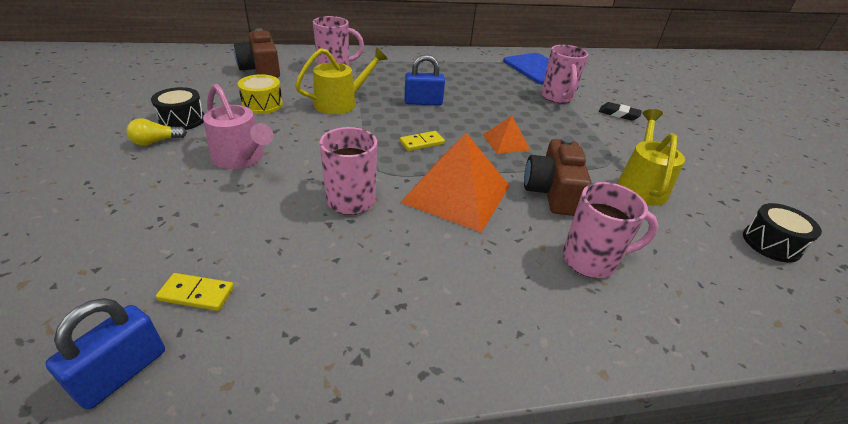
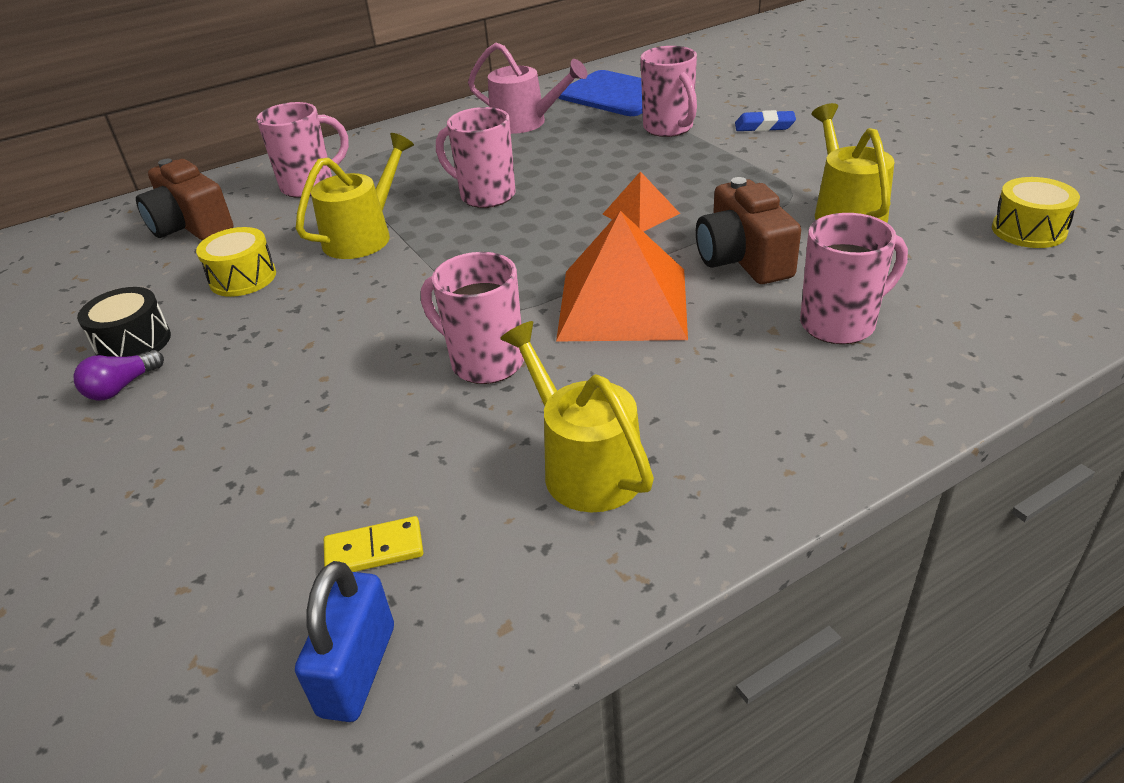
camera: 15 degrees left, 0 degrees up
(156, 142) = (121, 387): yellow light bulb -> purple light bulb
(241, 158) = (280, 364): pink watering can -> pink watering can (526, 123)
(358, 291) = (584, 465): none -> yellow watering can
(422, 143) = (526, 253): yellow domino -> none
(423, 102) = (485, 196): blue padlock -> pink mug
(618, 114) = (764, 126): black eraser -> blue eraser
(771, 243) = (1028, 230): black drum -> yellow drum

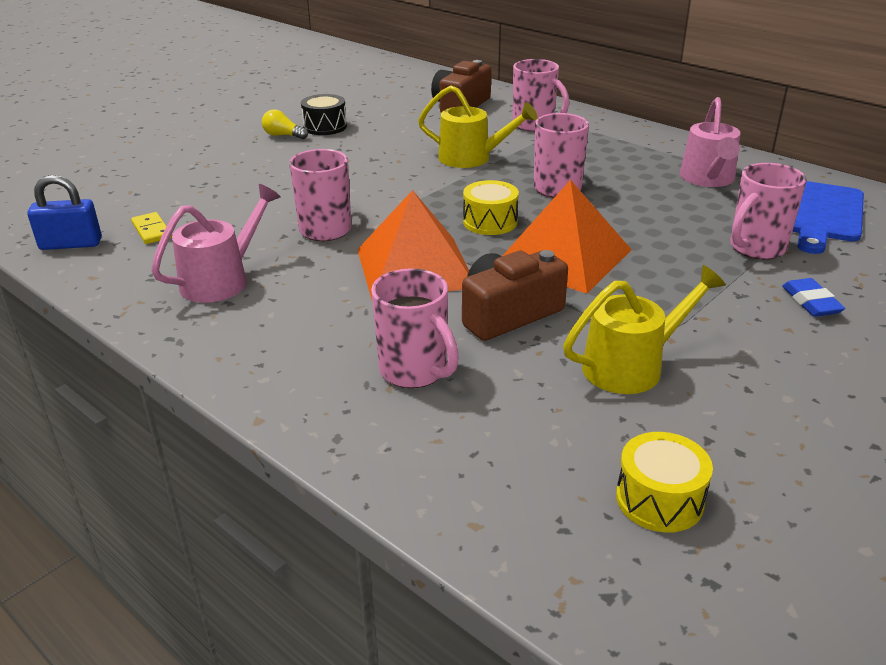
camera: 70 degrees right, 5 degrees down
(121, 387) = (283, 135): purple light bulb -> yellow light bulb
(243, 278) = (402, 136): yellow drum -> yellow drum (490, 222)
(584, 465) = (222, 280): yellow watering can -> pink watering can
(641, 213) = (564, 256): orange pyramid -> orange pyramid, size x1.94

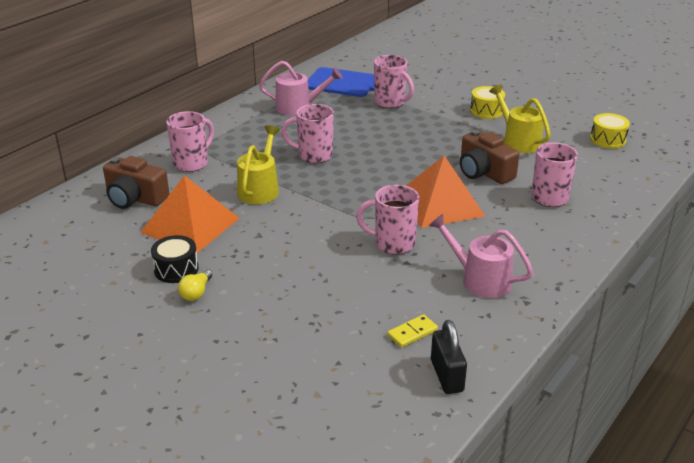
camera: 95 degrees left, 0 degrees up
(71, 244) = (446, 376): blue padlock -> black padlock
(490, 222) = (371, 179): yellow drum -> yellow drum (486, 111)
(564, 256) = (413, 155): orange pyramid -> orange pyramid (190, 225)
(811, 302) = (444, 96): blue eraser -> none

